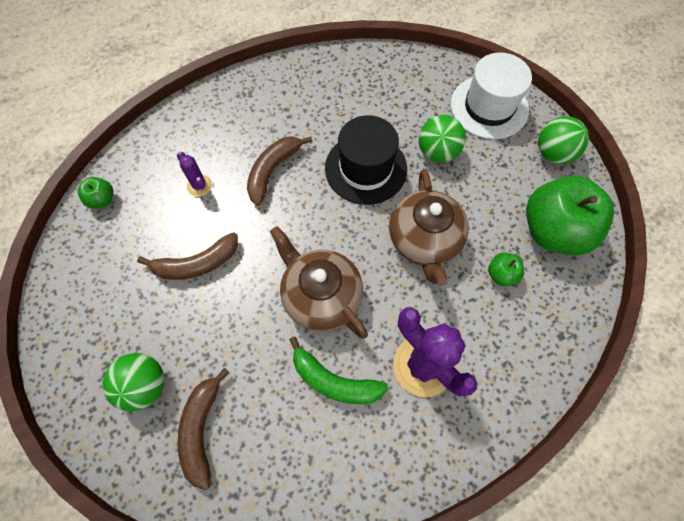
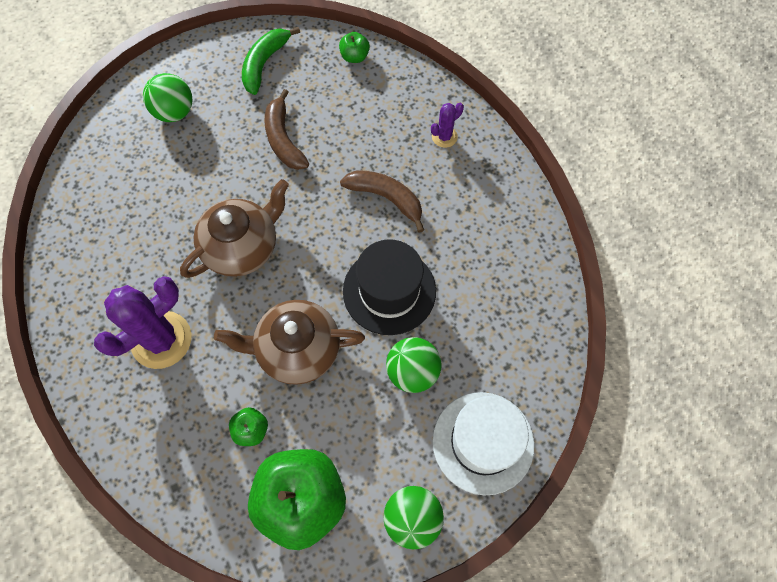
camera: 90 degrees right, 0 degrees up
(199, 186) = (369, 134): purple cactus -> purple cactus (444, 137)
(202, 429) = (131, 157): brown banana -> none
(334, 380) = (158, 259): green banana -> green banana (265, 64)

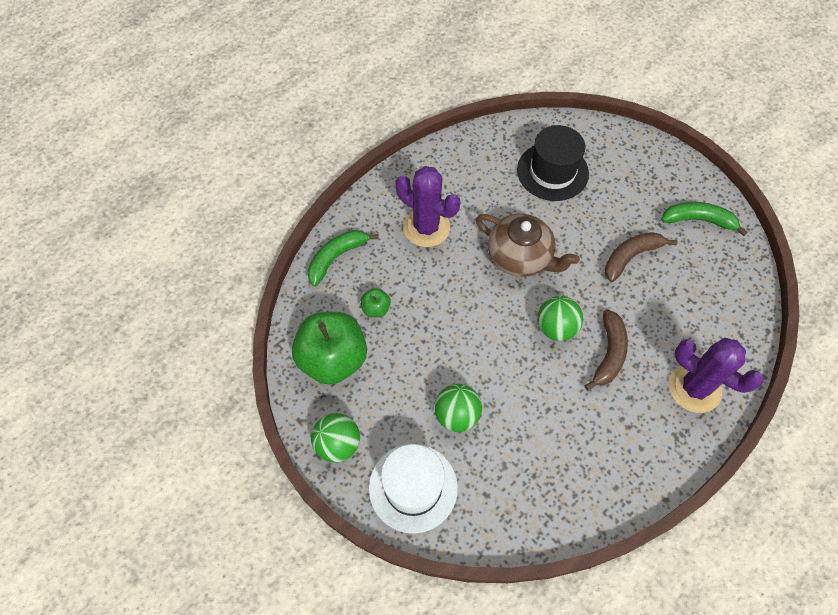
camera: 75 degrees right, 5 degrees down
(160, 463) = (336, 258): none -> green banana
(174, 112) = (619, 171): green ball -> green ball (556, 328)
(297, 349) = (448, 322): brown teapot -> none
(354, 57) = (743, 289): green apple -> none
(389, 291) = (522, 378): black hat -> black hat (552, 171)
(444, 137) = (694, 388): purple cactus -> purple cactus, size x2.08

